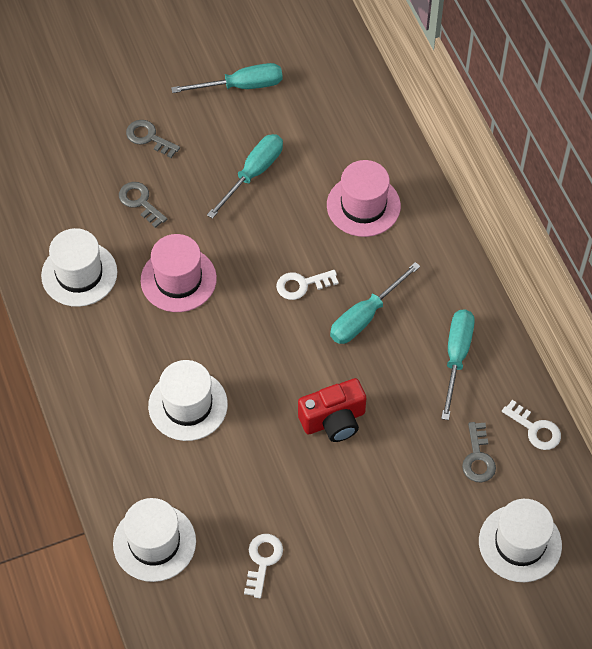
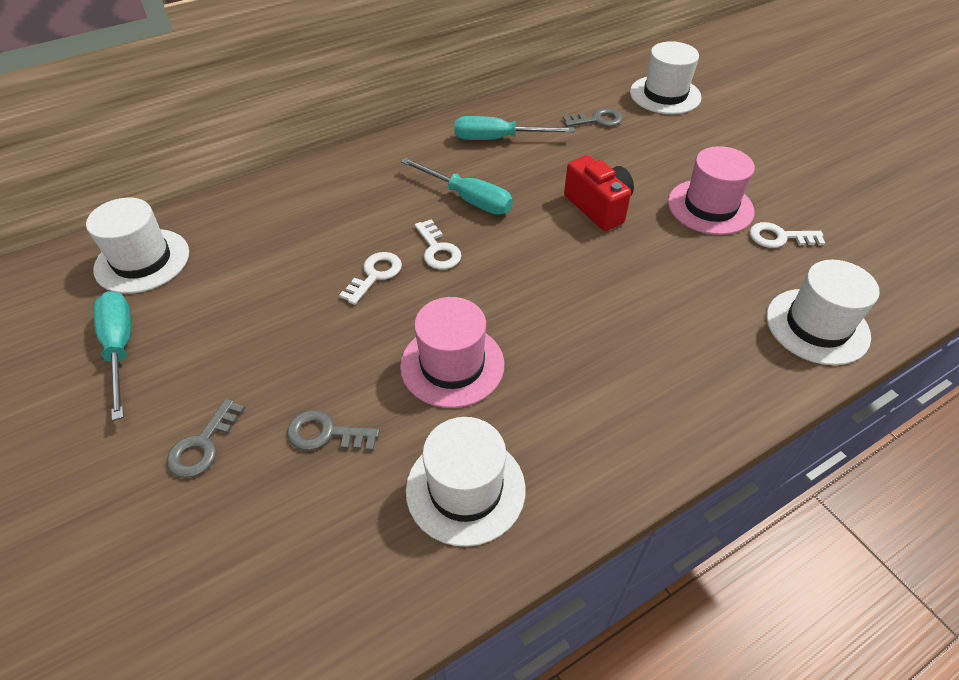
camera: 100 degrees left, 10 degrees down
(140, 202) = (326, 433): grey key -> grey key turned 60 degrees clockwise
(188, 405) = (630, 325): white hat -> white hat (142, 261)
(253, 173) = (275, 314): turquoise screwdriver -> none
(363, 205) = (323, 215): pink hat -> pink hat (710, 207)
(535, 429) = (556, 94): white key -> white key (375, 275)

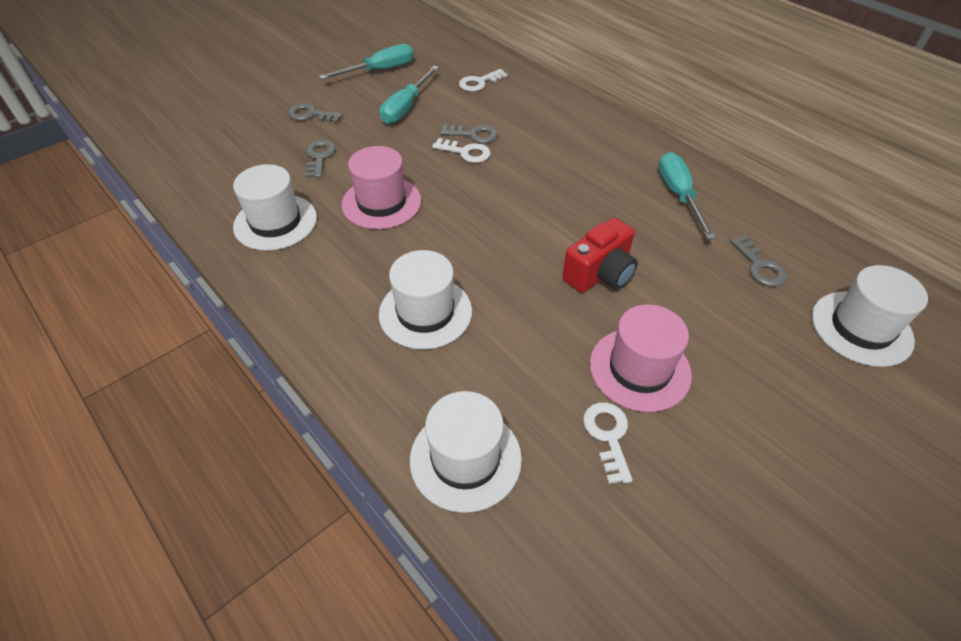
camera: 80 degrees right, 0 degrees up
(142, 261) = (454, 58): white hat -> white hat (425, 312)
(340, 264) = (473, 135): none -> grey key
(438, 250) = (504, 179): white key -> white key (479, 83)
(468, 199) = (576, 187): turquoise screwdriver -> turquoise screwdriver (406, 107)

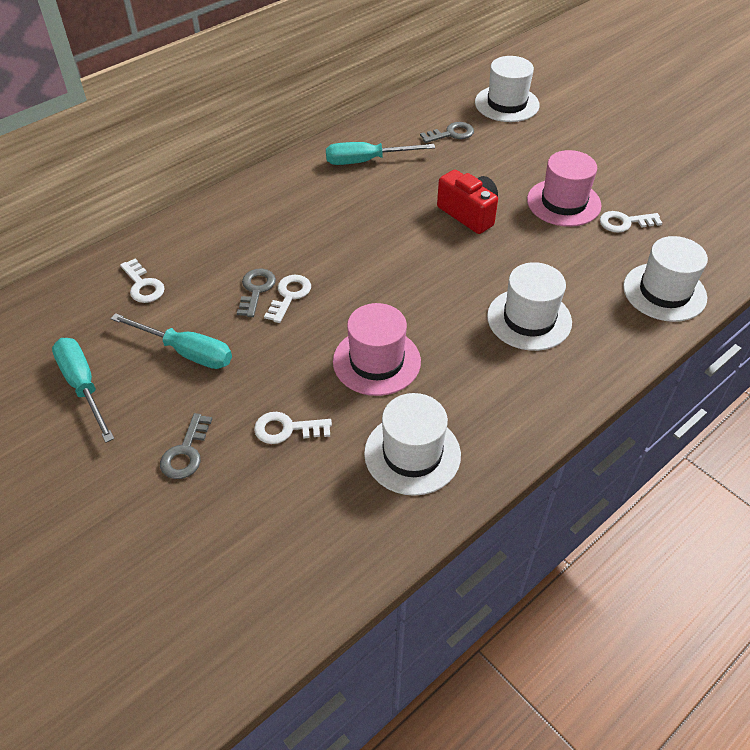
camera: 90 degrees left, 0 degrees up
(319, 157) = (287, 429): grey key -> white key

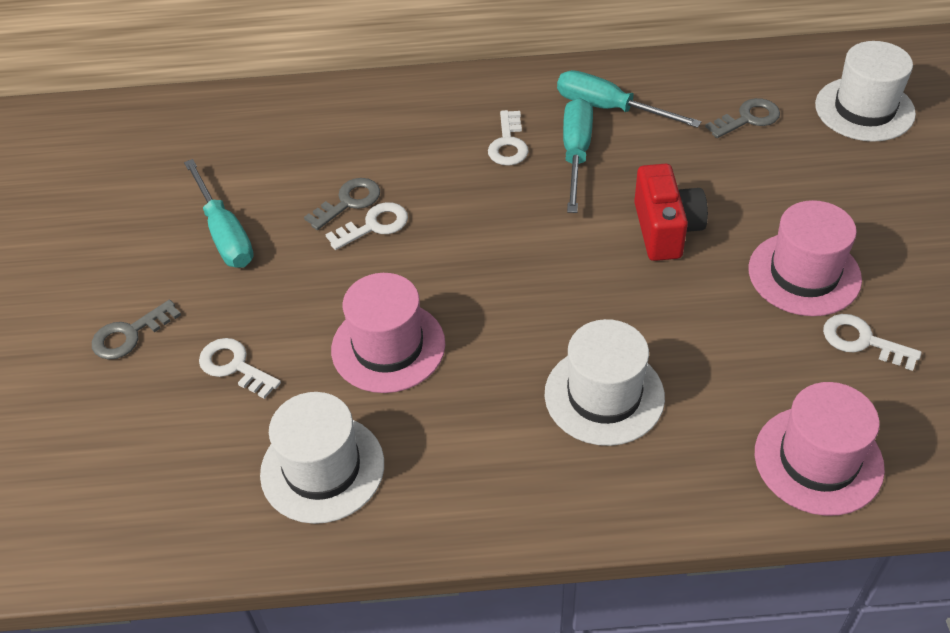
camera: 40 degrees right, 0 degrees up
(83, 386) = (112, 218): turquoise screwdriver -> turquoise screwdriver (576, 154)
(143, 285) = (252, 143): white key -> white key (508, 144)
(451, 134) = (748, 118): grey key -> grey key turned 45 degrees counterclockwise
(664, 292) = (818, 460): white hat -> pink hat

